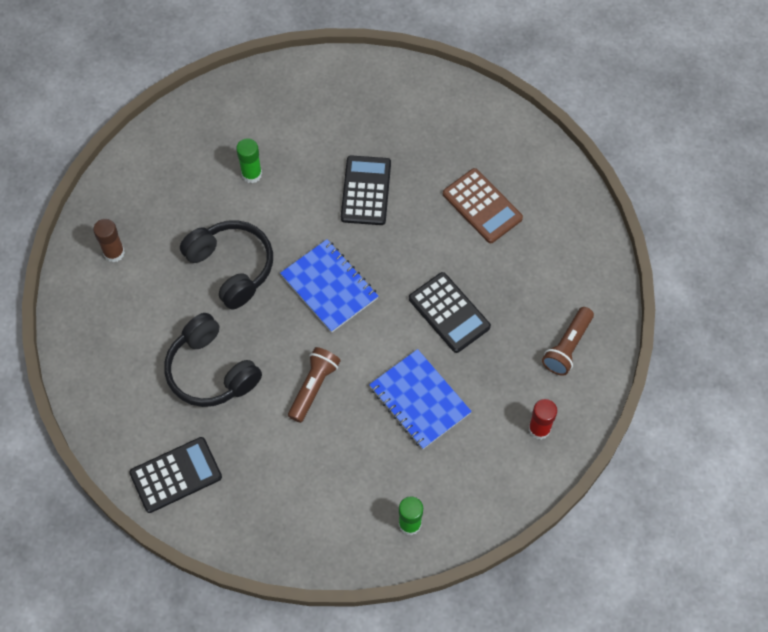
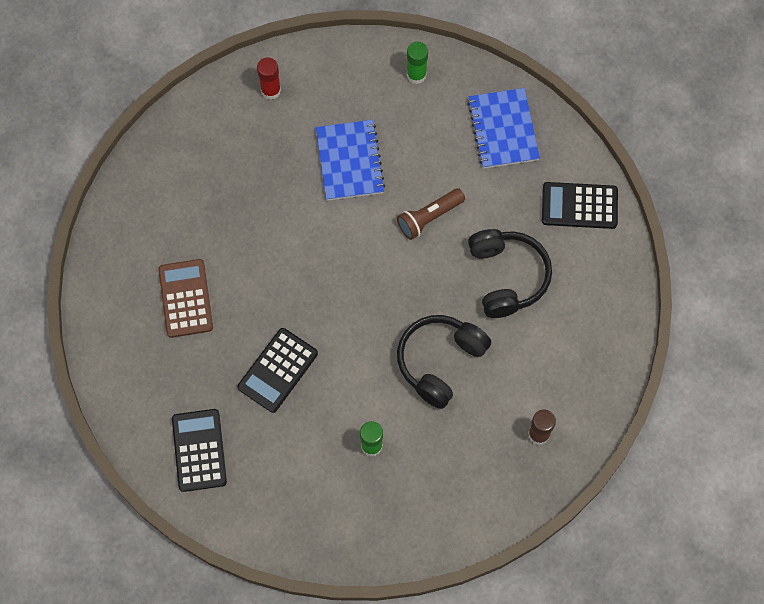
camera: 150 degrees left, 5 degrees up
(231, 267) = (440, 362): black headphones -> black headphones turned 45 degrees clockwise
(329, 287) = (365, 297): blue notebook -> blue notebook (503, 130)
(449, 313) = (278, 219): black calculator -> black calculator (199, 450)
(567, 346) = (202, 140): brown flashlight -> none

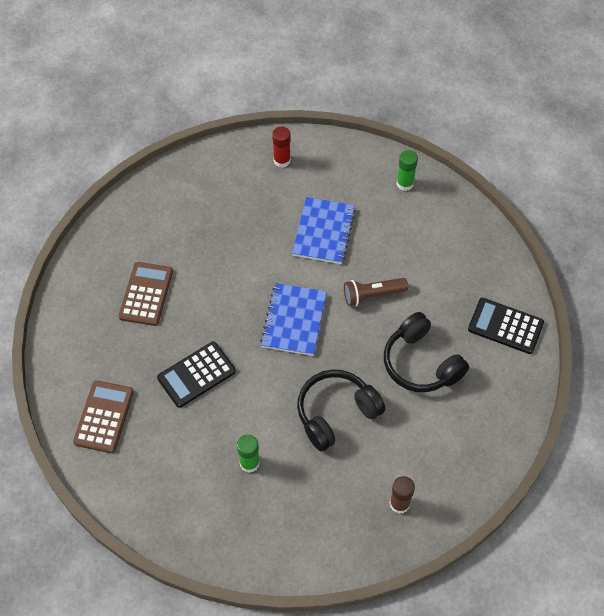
camera: 20 degrees right, 10 degrees down
(199, 450) = (104, 417): black calculator -> brown calculator
(503, 130) = (461, 246): blue notebook -> blue notebook (294, 320)
(507, 277) = (421, 363): black headphones -> black headphones turned 135 degrees clockwise

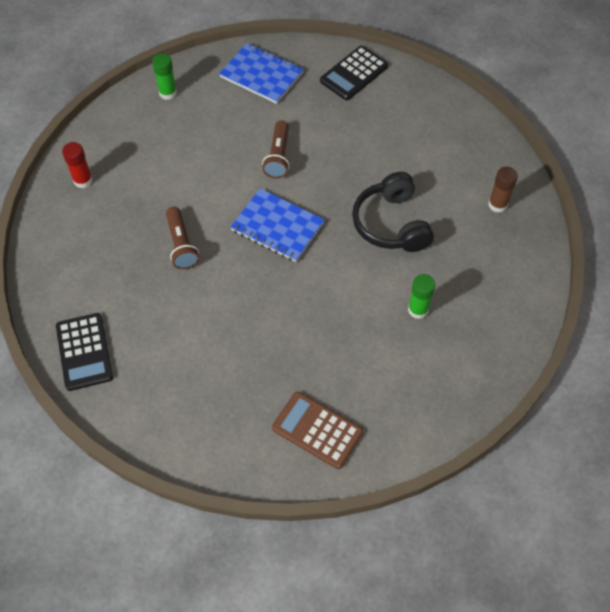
camera: 70 degrees left, 0 degrees up
(146, 294) = (184, 350): brown calculator -> none
(196, 375) = (302, 329): black calculator -> black calculator (84, 352)
(246, 255) = (181, 245): none -> brown flashlight
(323, 232) = (188, 172): blue notebook -> blue notebook (261, 75)
(421, 363) = (365, 144): black headphones -> none

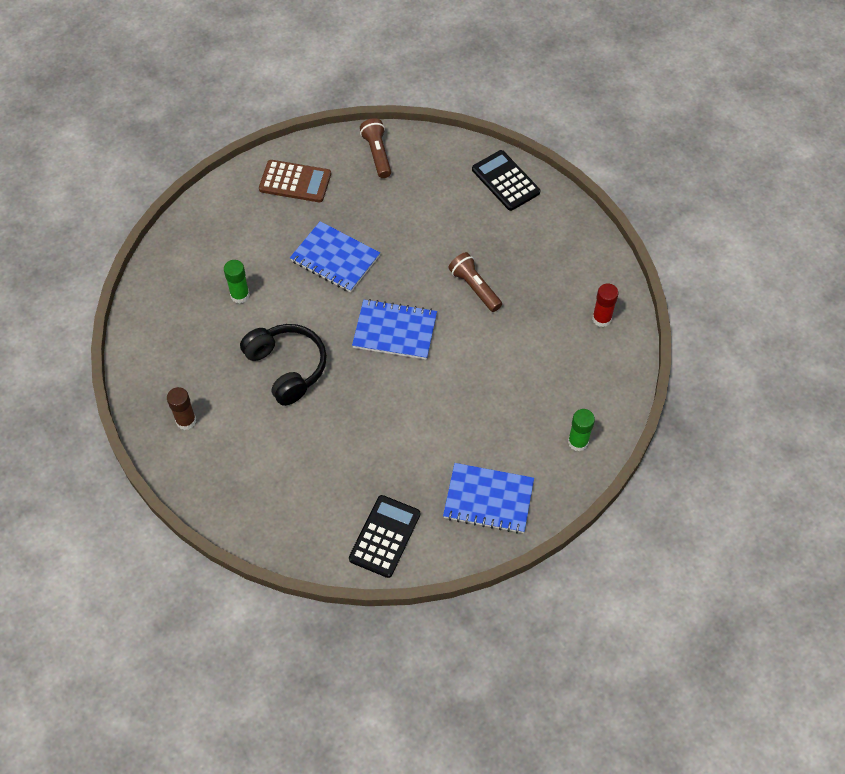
camera: 160 degrees right, 0 degrees up
(278, 156) = (425, 404): brown flashlight -> brown flashlight (377, 154)
(306, 319) = (335, 258): none -> blue notebook

